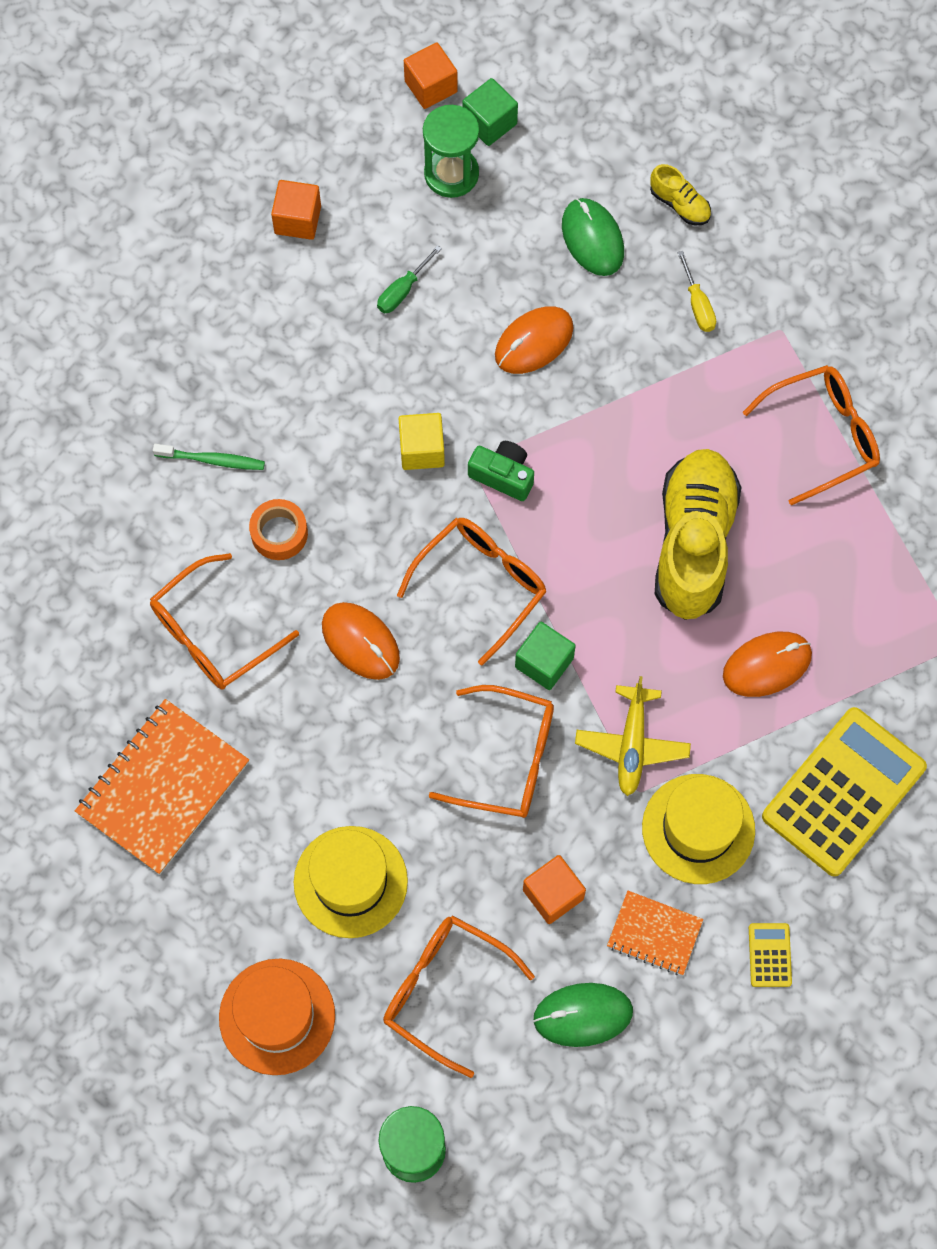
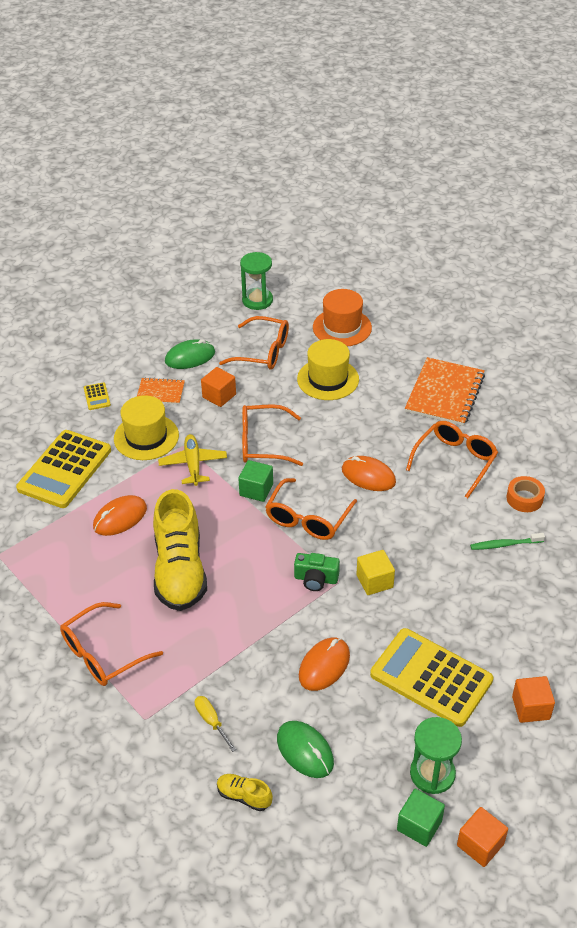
camera: 165 degrees right, 25 degrees down
(279, 533) = (442, 516): orange tape -> orange tape (524, 498)
(403, 290) = (431, 677): green screwdriver -> yellow calculator

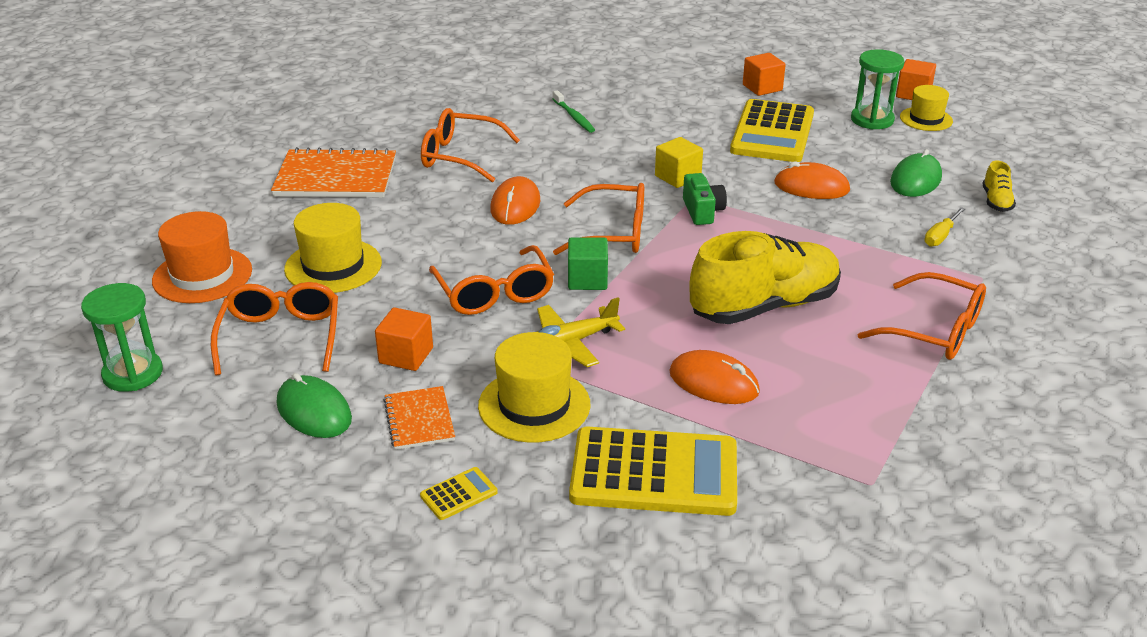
camera: 110 degrees left, 10 degrees down
(419, 825) = (926, 119): green cube -> yellow hat
(524, 498) = (499, 113): orange tape -> none

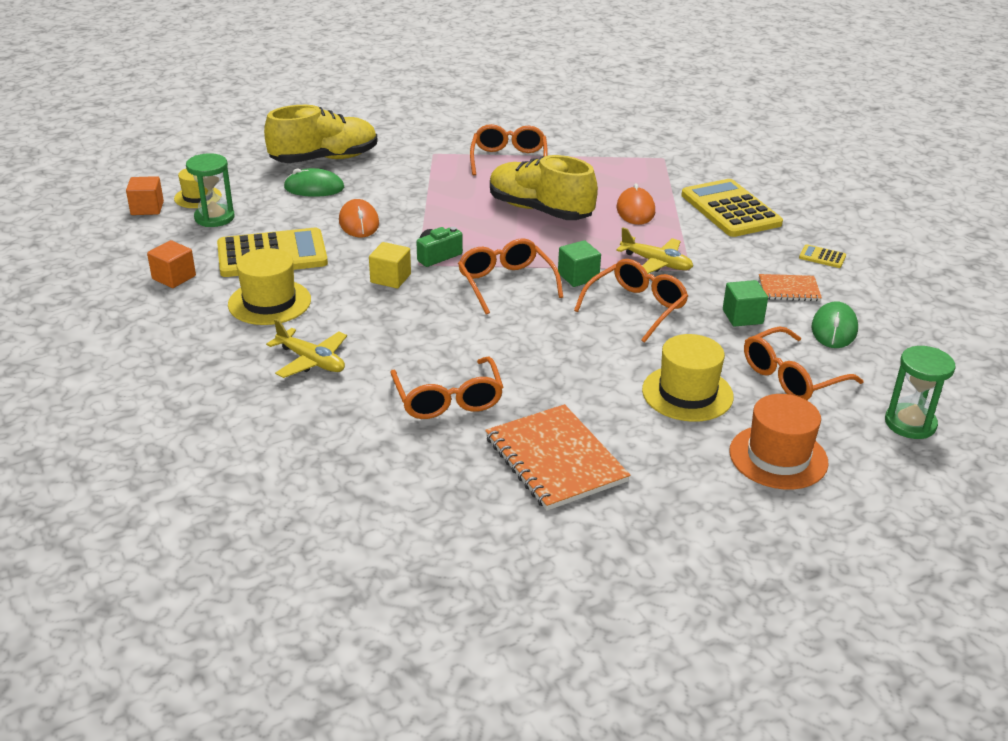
camera: 120 degrees left, 0 degrees up
(406, 355) = (742, 317): orange cube -> green cube
(419, 420) = (789, 289): orange notebook -> orange notebook turned 45 degrees clockwise
(515, 205) = (508, 339): orange mouse -> none
(534, 405) = (726, 257): yellow hat -> yellow hat (269, 302)
(574, 117) = (311, 361): green toothbrush -> yellow plane
(940, 236) = (392, 170): yellow screwdriver -> none
(996, 201) = (324, 159): yellow shoe -> yellow shoe, size x2.35

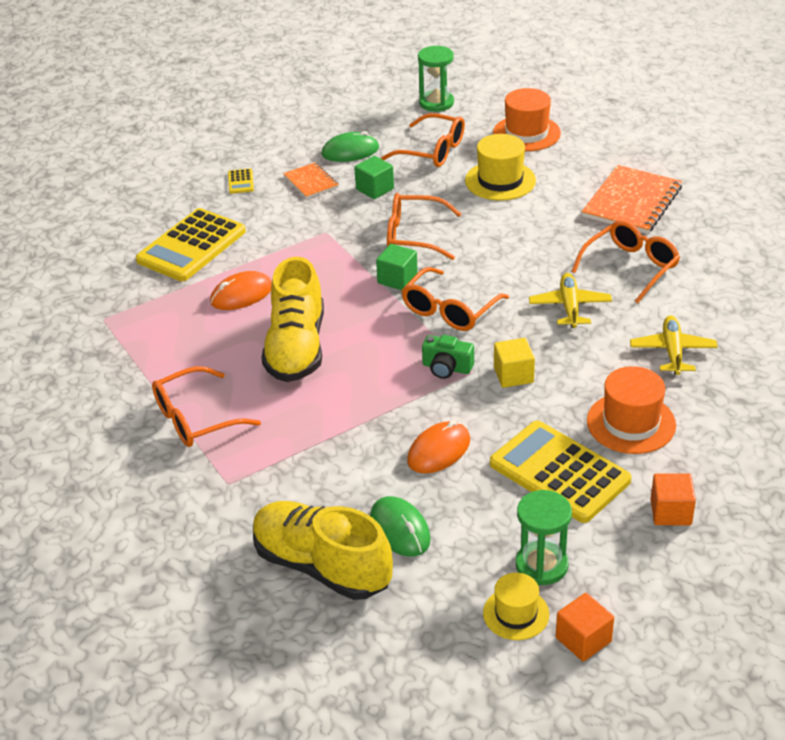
camera: 120 degrees left, 5 degrees up
(269, 302) = (631, 423): yellow hat -> orange hat
(656, 263) = (332, 250): yellow plane -> yellow plane (570, 307)

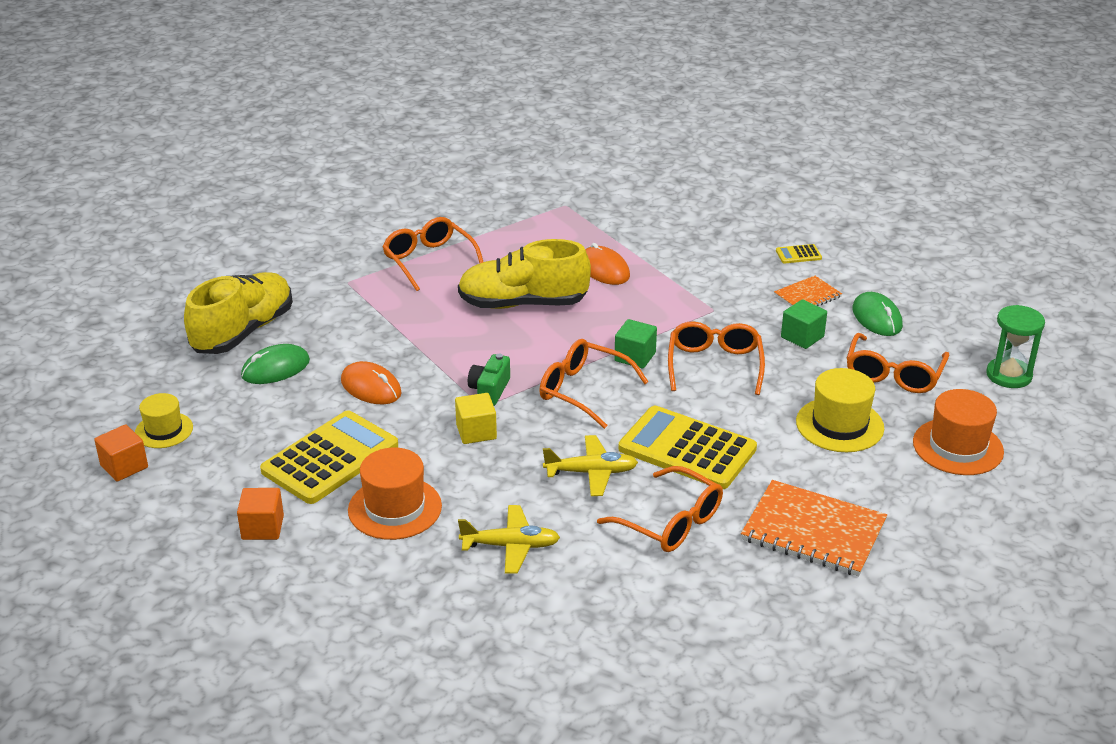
camera: 85 degrees right, 5 degrees down
(191, 246) = (680, 237): yellow calculator -> yellow calculator (687, 449)
(541, 565) = (215, 445): green hourglass -> none

